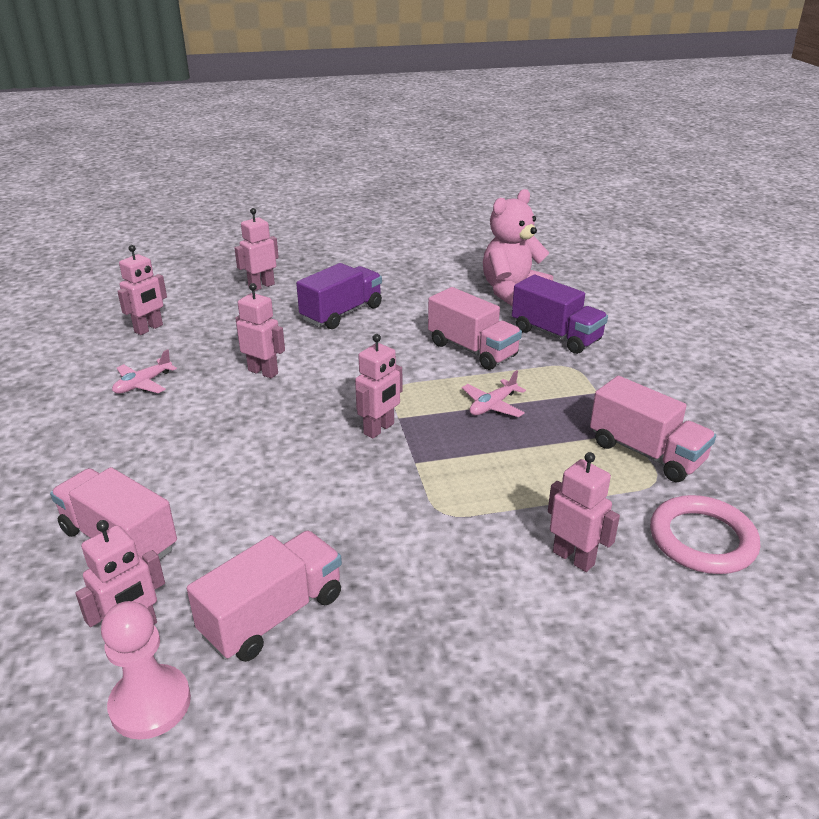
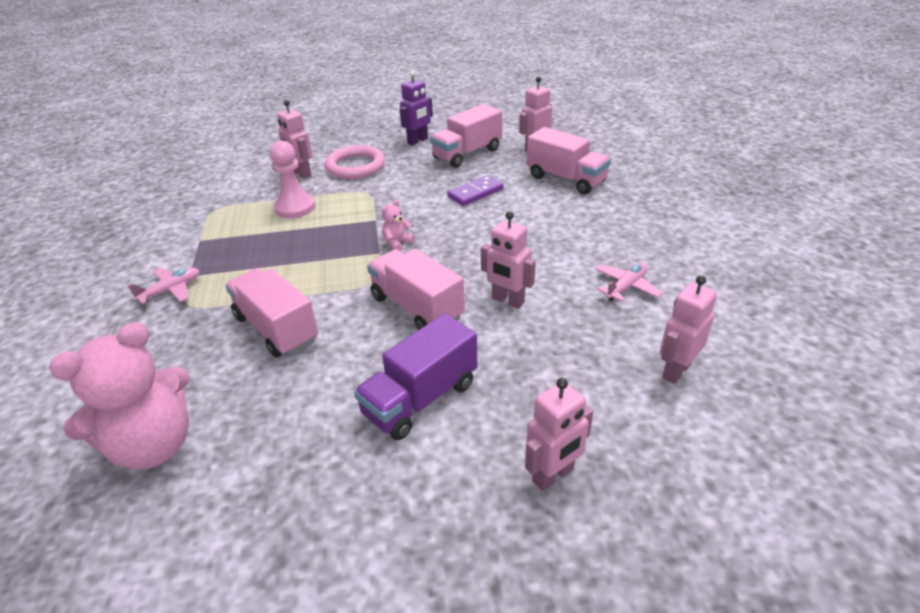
camera: 175 degrees left, 5 degrees up
(150, 704) = (515, 131): pink pawn -> pink pawn (295, 207)
(273, 510) = (475, 193): none -> purple domino
(376, 666) = (418, 141): none -> purple robot
(379, 429) = (397, 243): pink robot -> pink teddy bear
(492, 406) = (293, 263): pink plane -> pink plane (171, 290)
(556, 335) = (165, 351): purple truck -> none
(646, 453) = (202, 226): pink truck -> pink truck (417, 307)
(702, 539) = (221, 181): pink ring -> pink ring (355, 166)

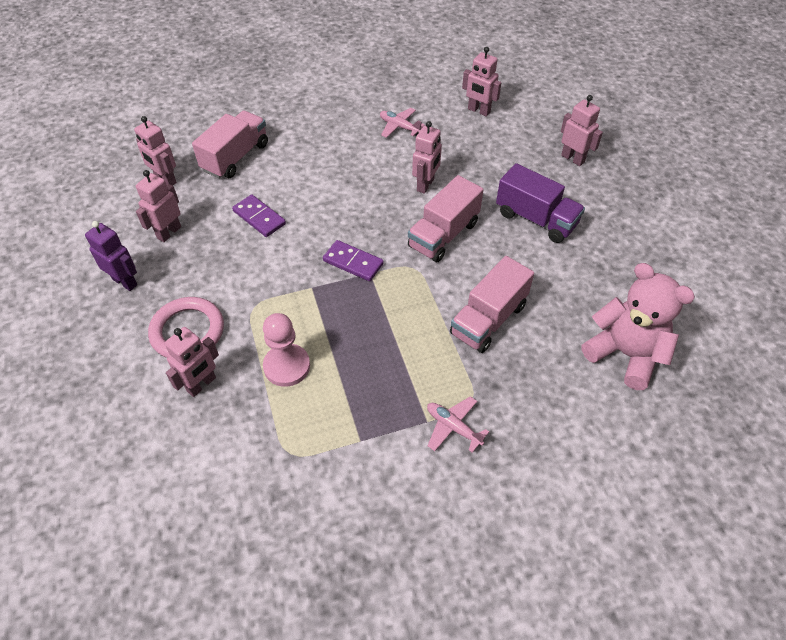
camera: 100 degrees left, 15 degrees up
(397, 243) = (353, 262): pink teddy bear -> purple domino
(467, 154) = (169, 232): pink truck -> pink robot

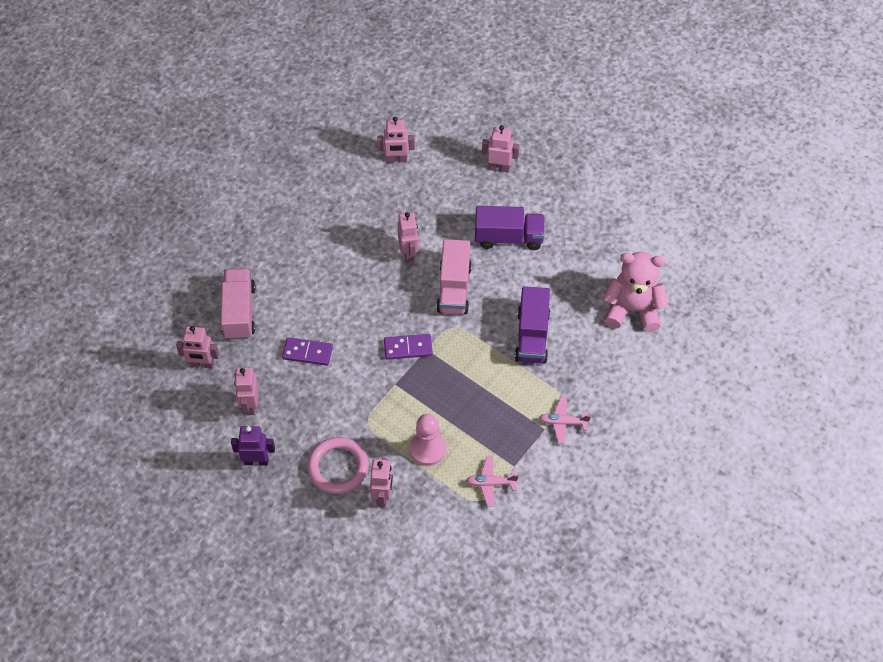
camera: 35 degrees left, 5 degrees up
(399, 127) = (346, 210): pink plane -> pink plane (490, 483)
(488, 319) = (532, 336): pink truck -> purple truck

